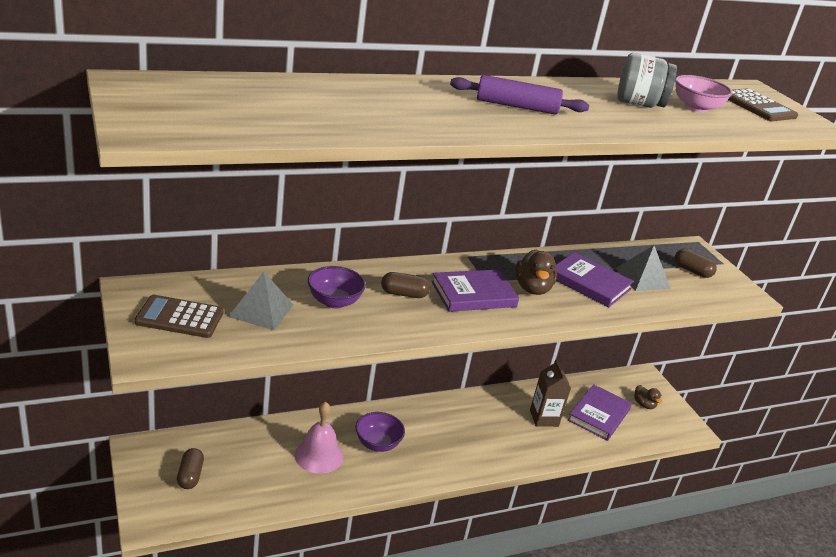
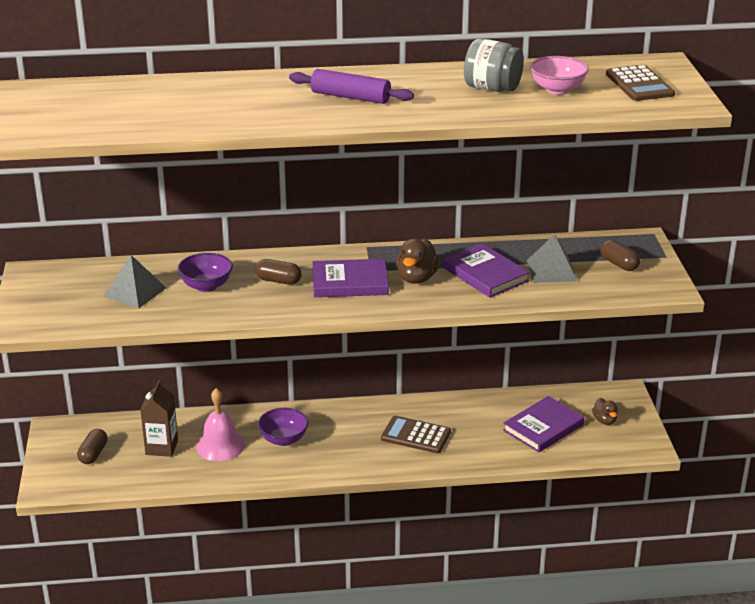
camera: 20 degrees right, 0 degrees up
(179, 317) = (60, 296): brown calculator -> brown calculator (416, 435)
(544, 418) = (476, 427): brown carton -> brown carton (161, 447)

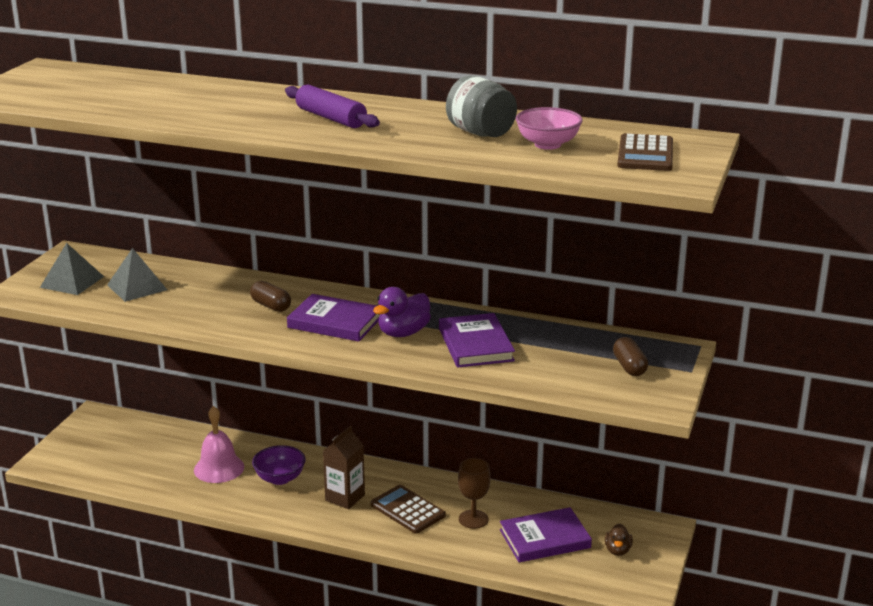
camera: 25 degrees right, 5 degrees down
(93, 454) = (106, 445): brown capsule -> none
(161, 447) = (167, 455): brown carton -> brown carton (345, 497)
(206, 286) = (202, 296): purple bowl -> none
(417, 278) = (403, 333): brown duck -> purple duck
(475, 428) = (473, 519): none -> brown goblet
(551, 270) = (549, 356): grey pyramid -> grey pyramid (72, 282)

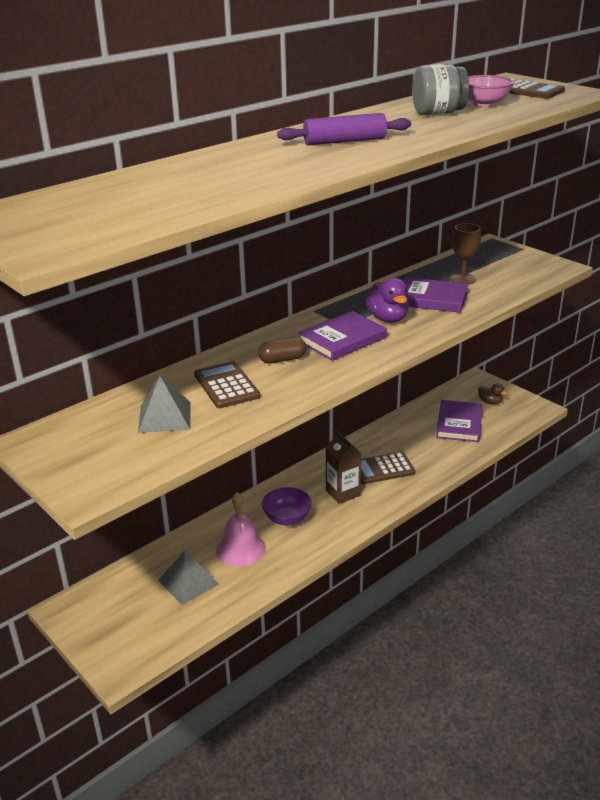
camera: 60 degrees left, 5 degrees up
(72, 282) = (104, 452): grey pyramid -> grey pyramid (188, 582)
(204, 296) = (226, 386): none -> brown calculator
(473, 519) = (415, 444): brown goblet -> brown goblet (463, 279)
(629, 367) = (504, 262): brown capsule -> none

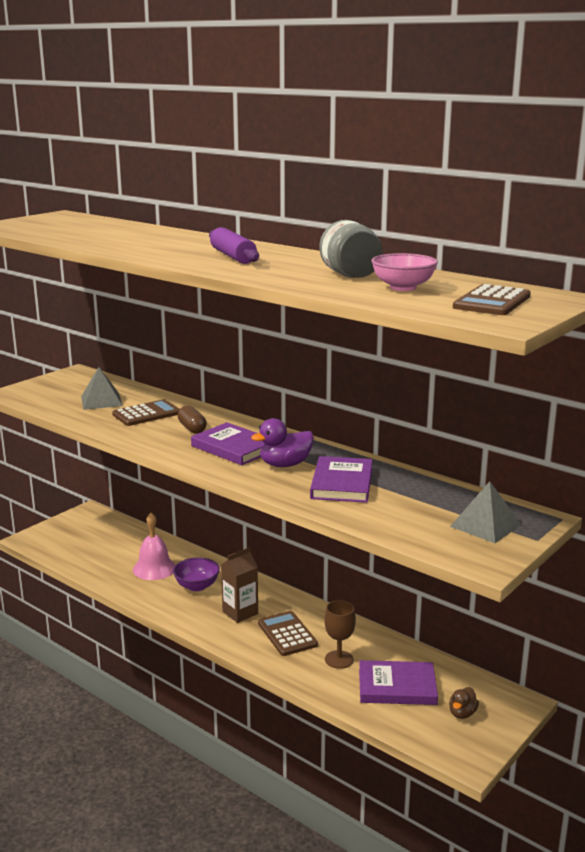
camera: 80 degrees right, 10 degrees down
(188, 582) = (114, 551): grey pyramid -> grey pyramid (485, 525)
(463, 279) = (406, 500): brown goblet -> brown goblet (339, 659)

